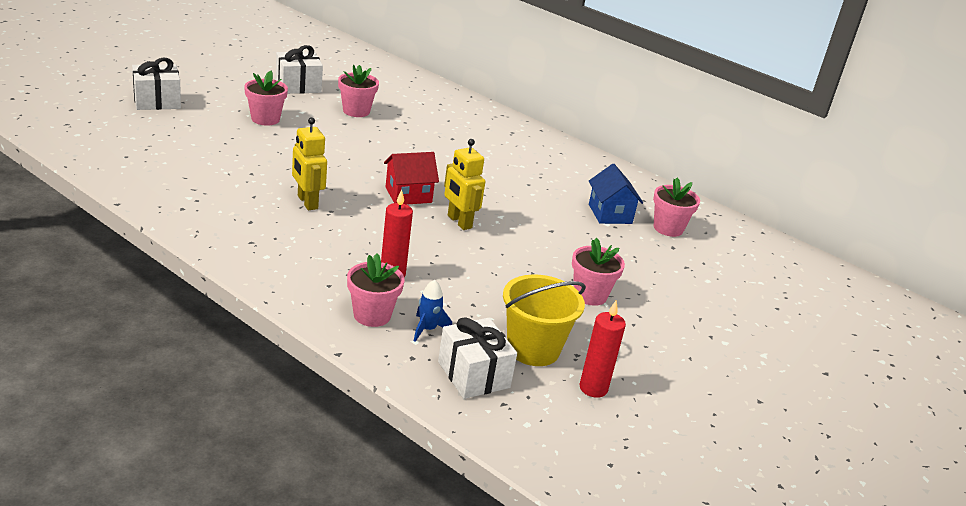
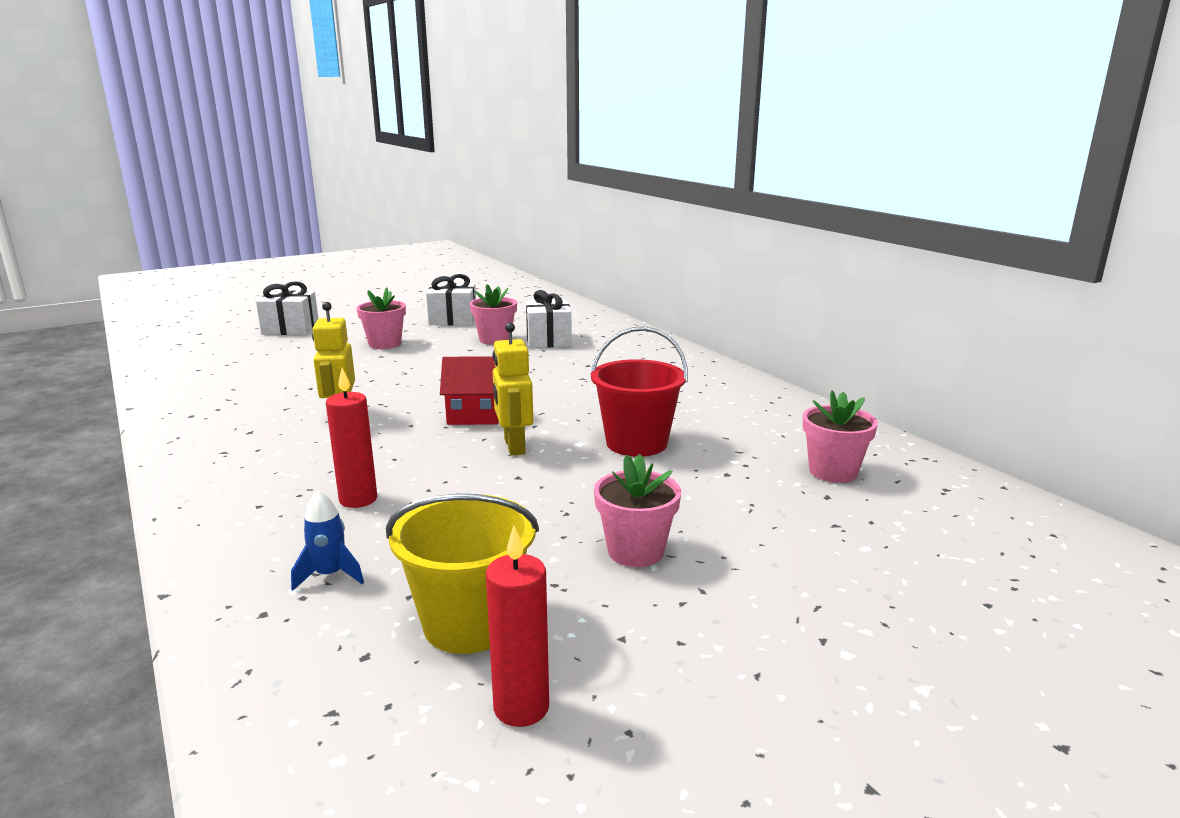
camera: 25 degrees right, 10 degrees down
(372, 315) = (271, 548): pink flower pot -> none
(474, 375) = (330, 653): white gift -> white gift (548, 340)
(538, 213) = (636, 443): none -> red bucket
(610, 214) = (747, 449): blue house -> none

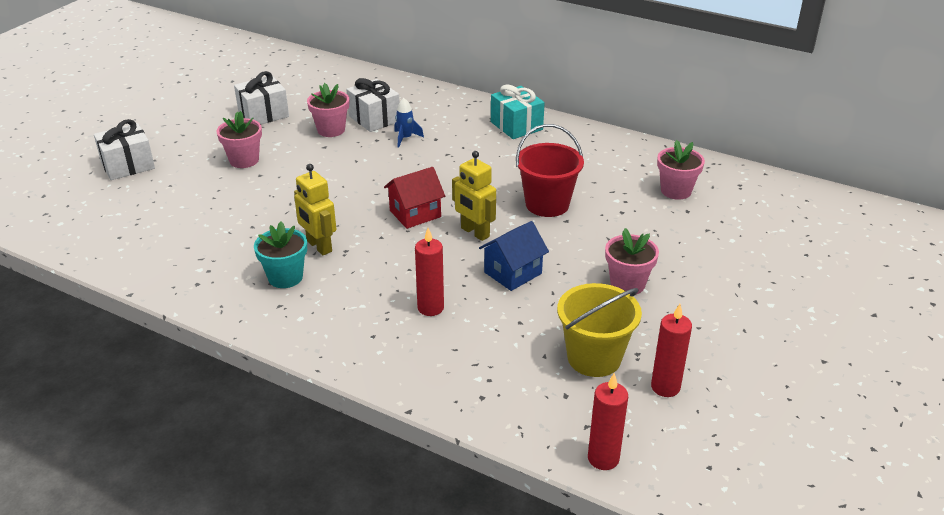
camera: 30 degrees left, 15 degrees up
(269, 431) = (285, 277): none -> turquoise flower pot
(284, 774) = (603, 458): none -> red candle
(330, 575) = (486, 362): blue rocket -> blue rocket (405, 138)
(501, 495) = (513, 273): none -> blue house
(692, 372) = (516, 126): none -> turquoise gift

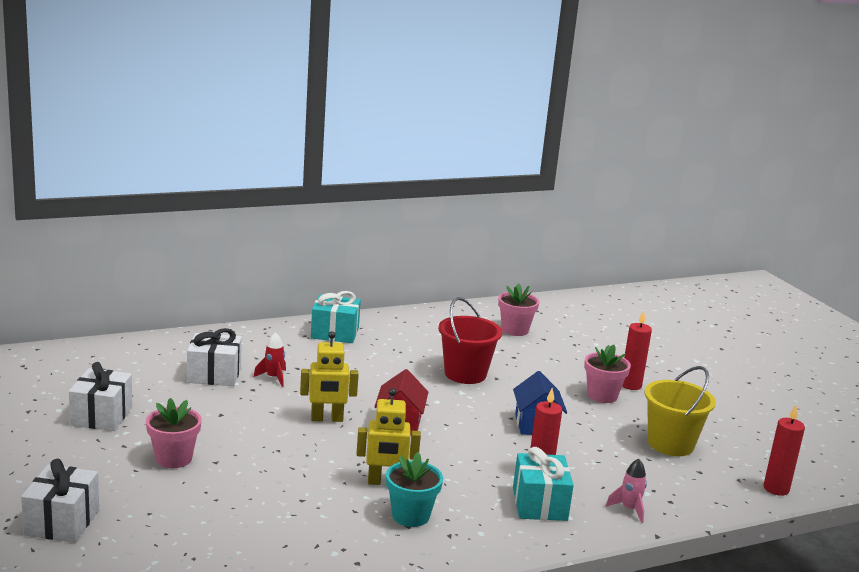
camera: 55 degrees left, 15 degrees down
(331, 130) = (197, 399): pink flower pot -> none
(380, 328) = (539, 504): none -> turquoise gift
(405, 138) = (273, 378): blue rocket -> red rocket
(434, 378) = (629, 509): none -> pink rocket
(474, 232) = (462, 414): yellow robot -> yellow robot (327, 419)
(665, 387) = (725, 437): red candle -> red candle (630, 385)

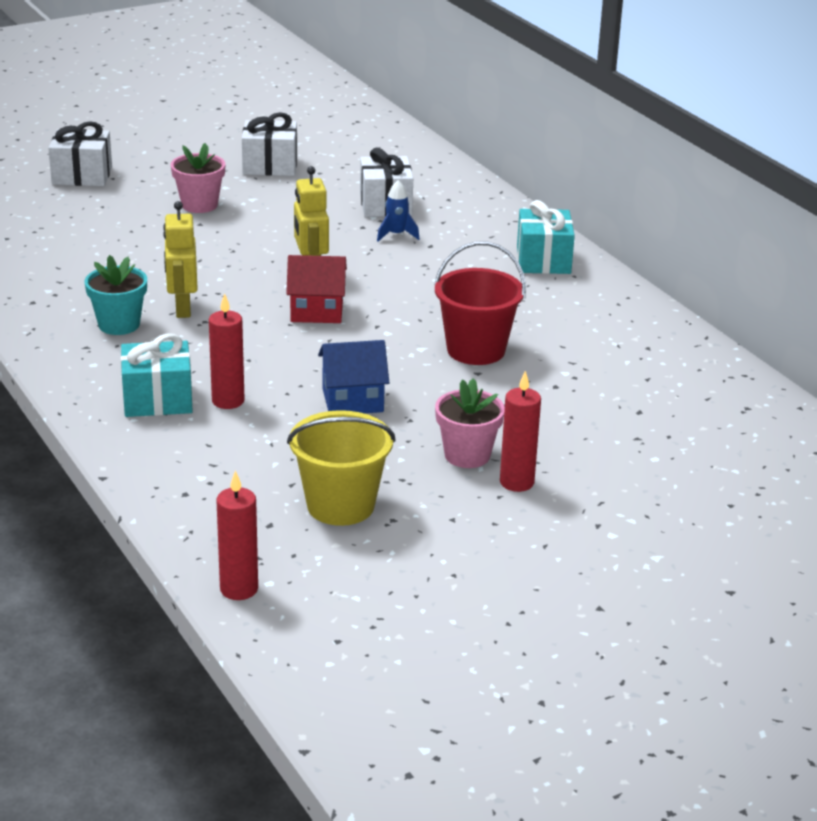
camera: 85 degrees right, 10 degrees up
(273, 378) = (396, 235): red rocket -> blue rocket
(515, 330) = (652, 387): pink flower pot -> none
(629, 509) = (158, 460): pink rocket -> none

